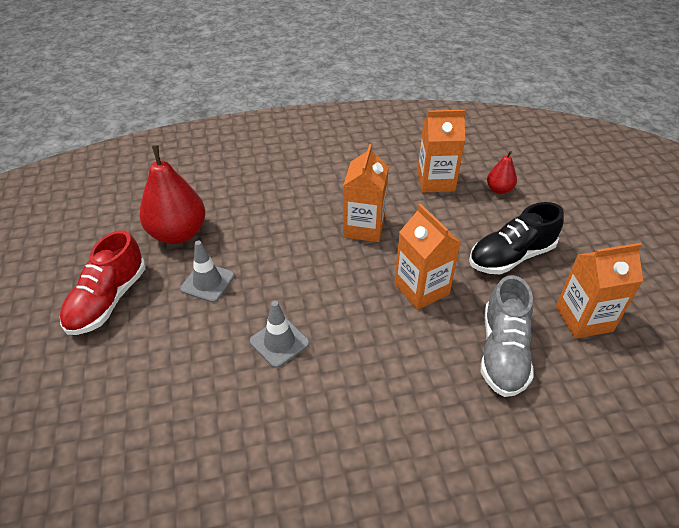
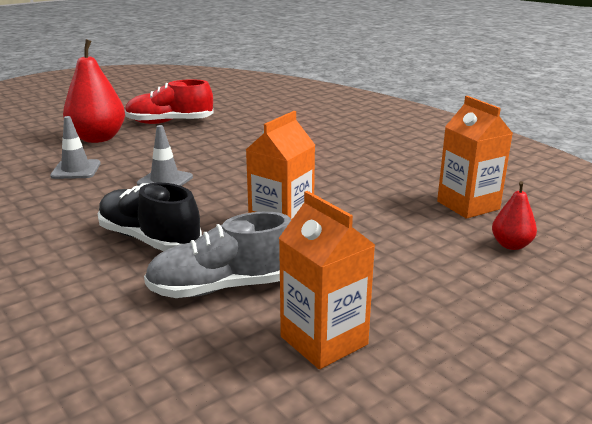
camera: 65 degrees right, 20 degrees down
(178, 233) = (256, 124): red pear -> red pear (98, 138)
(207, 282) = (211, 144): grey traffic cone -> grey traffic cone (76, 170)
(364, 227) = (342, 184): orange carton -> none
(511, 256) = (389, 271): black shoe -> black shoe (149, 239)

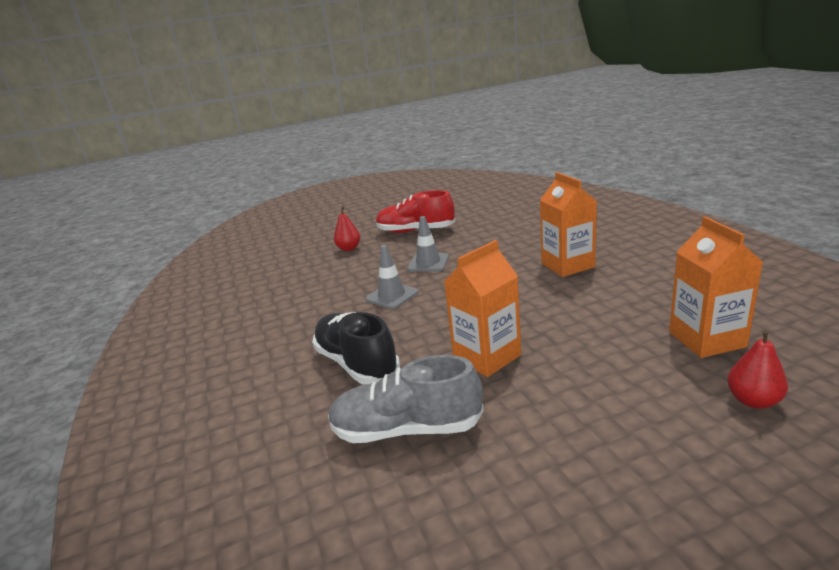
camera: 20 degrees right, 0 degrees up
(76, 170) = (320, 282): grey traffic cone -> grey traffic cone (428, 263)
(98, 138) = (349, 248): red pear -> red pear, size x0.50
(324, 340) = (492, 516): orange carton -> orange carton (567, 265)

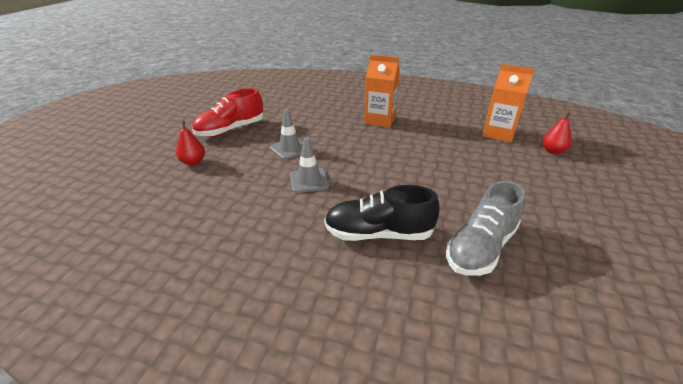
camera: 55 degrees left, 10 degrees up
(487, 357) = (438, 187): orange carton -> none

